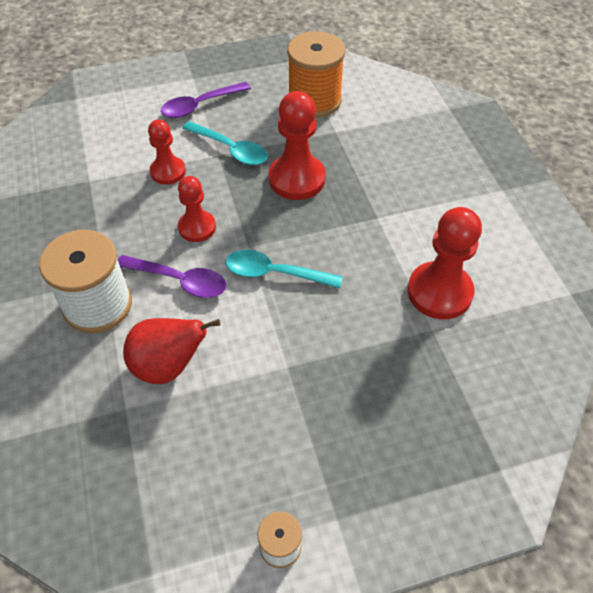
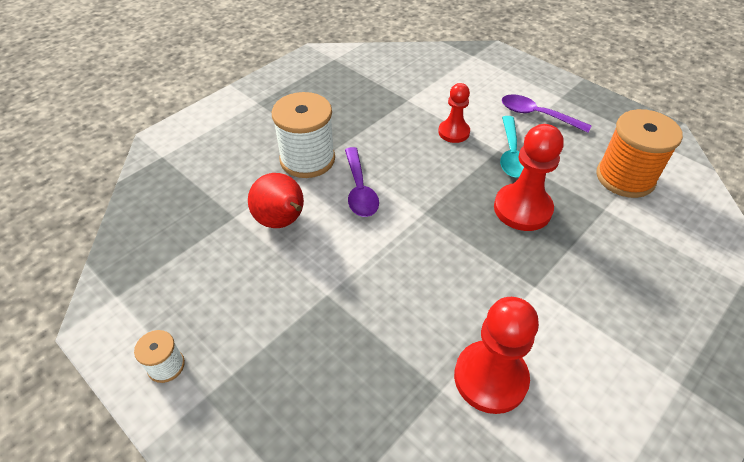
camera: 60 degrees right, 5 degrees down
(197, 227) = (416, 174): red pawn -> none
(274, 273) = (411, 242): turquoise spoon -> none

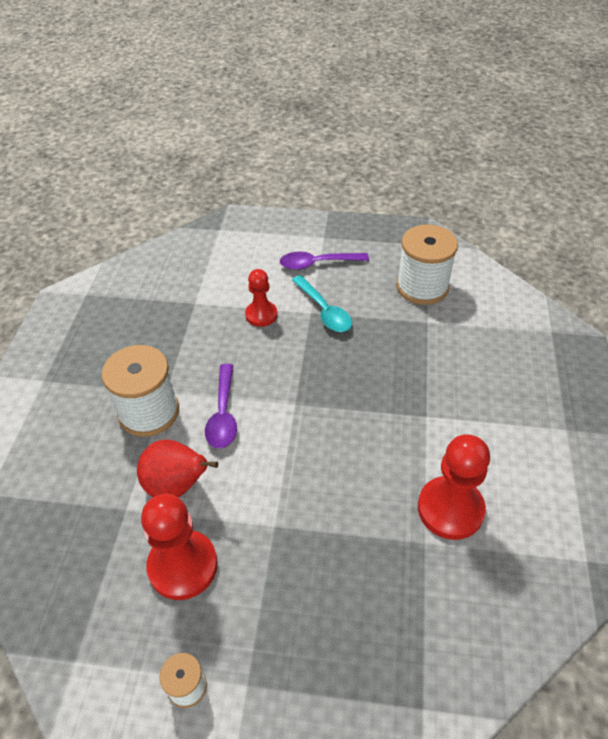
camera: 35 degrees left, 0 degrees up
(359, 190) = (223, 414): purple spoon -> purple spoon turned 45 degrees clockwise
(522, 209) = (369, 355): red pawn -> red pawn (183, 566)
(625, 178) = (422, 287): orange spool -> white spool

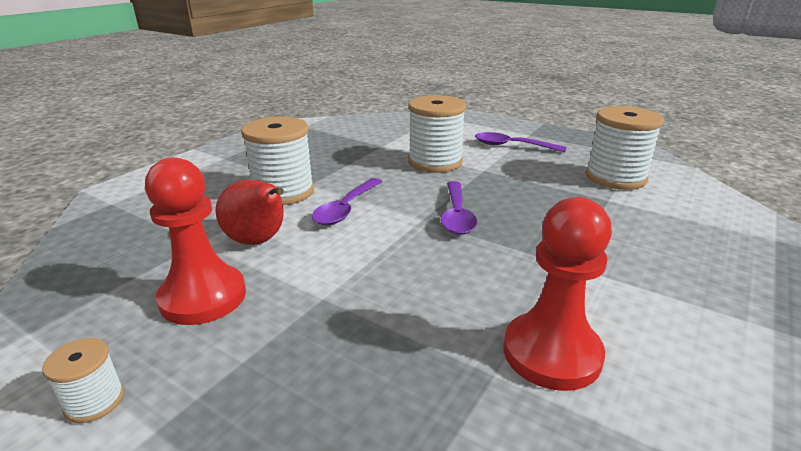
camera: 25 degrees right, 20 degrees down
(261, 315) = (435, 162): red pawn -> white spool
(320, 388) = (457, 215): none -> purple spoon
(324, 311) = (498, 171): turquoise spoon -> none

